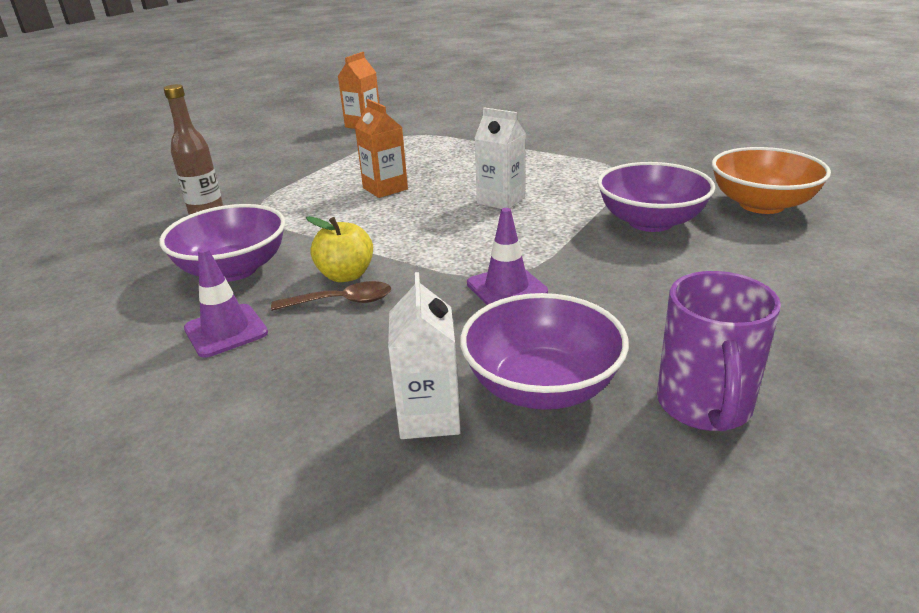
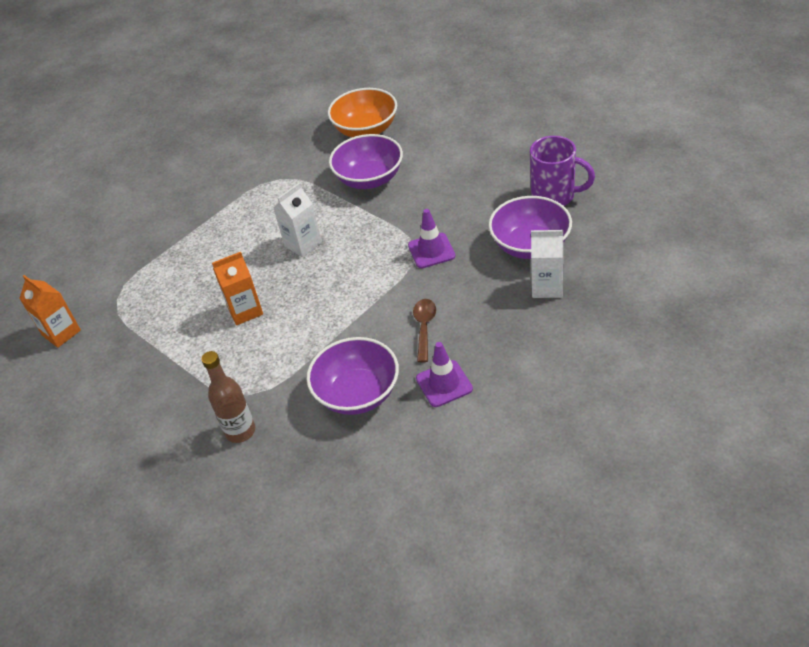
camera: 75 degrees left, 15 degrees up
(346, 275) = (389, 327): yellow apple -> none

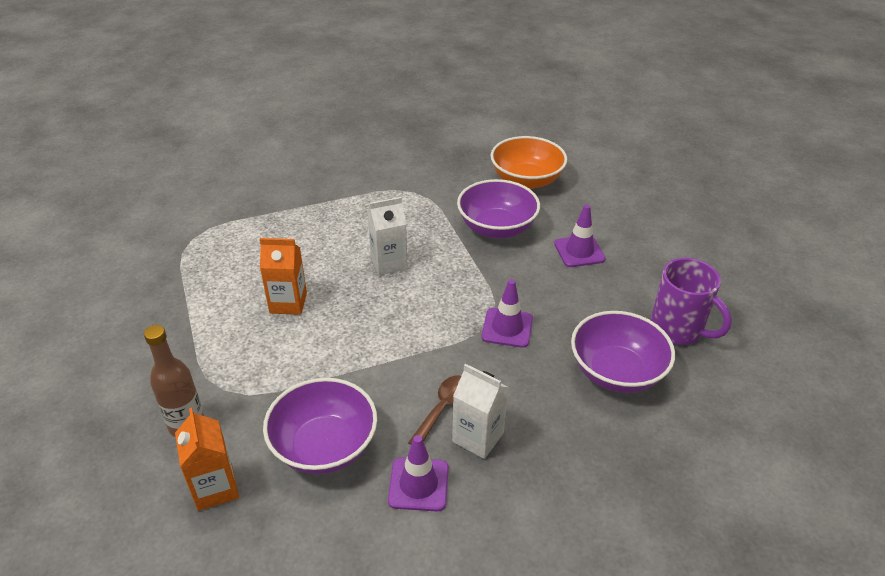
camera: 20 degrees right, 5 degrees down
(61, 333) = (125, 247): orange carton -> orange carton (215, 488)
(446, 169) = (579, 251): none -> purple traffic cone
(547, 287) = (605, 429): white carton -> white carton (478, 437)

